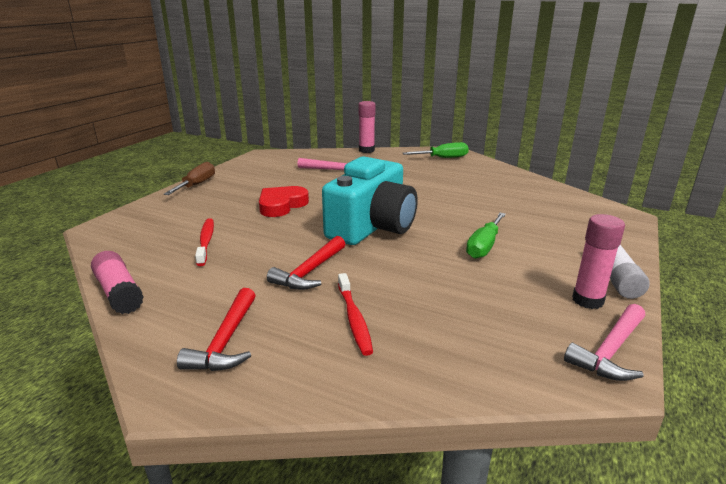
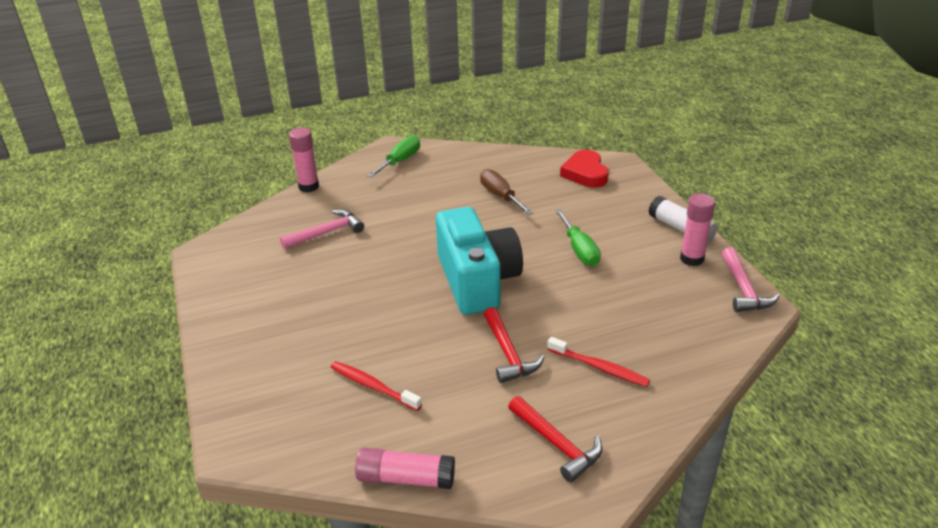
camera: 45 degrees left, 10 degrees up
(197, 185) = (218, 335): brown screwdriver -> brown screwdriver (500, 196)
(281, 205) = (360, 305): red heart -> red heart (585, 173)

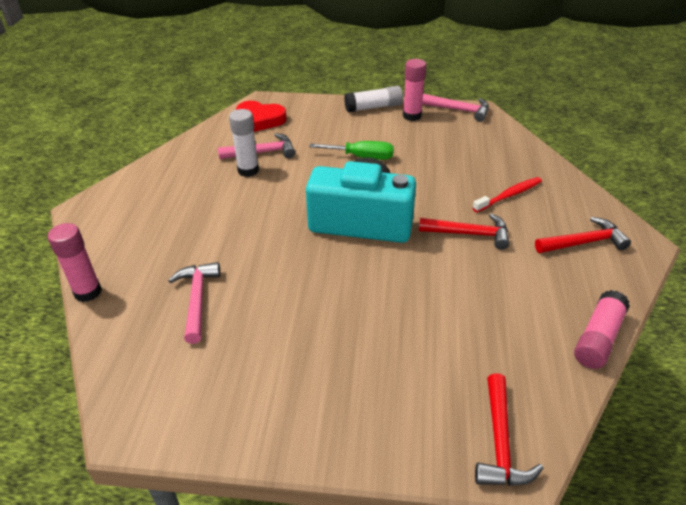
camera: 65 degrees left, 5 degrees up
(252, 432) = (500, 442): none -> red hammer
(373, 386) = (472, 328): red toothbrush -> none
(400, 161) = (118, 211): green screwdriver -> none
(500, 196) = (248, 170): brown screwdriver -> white glue stick
(533, 193) = (262, 152): none -> pink hammer

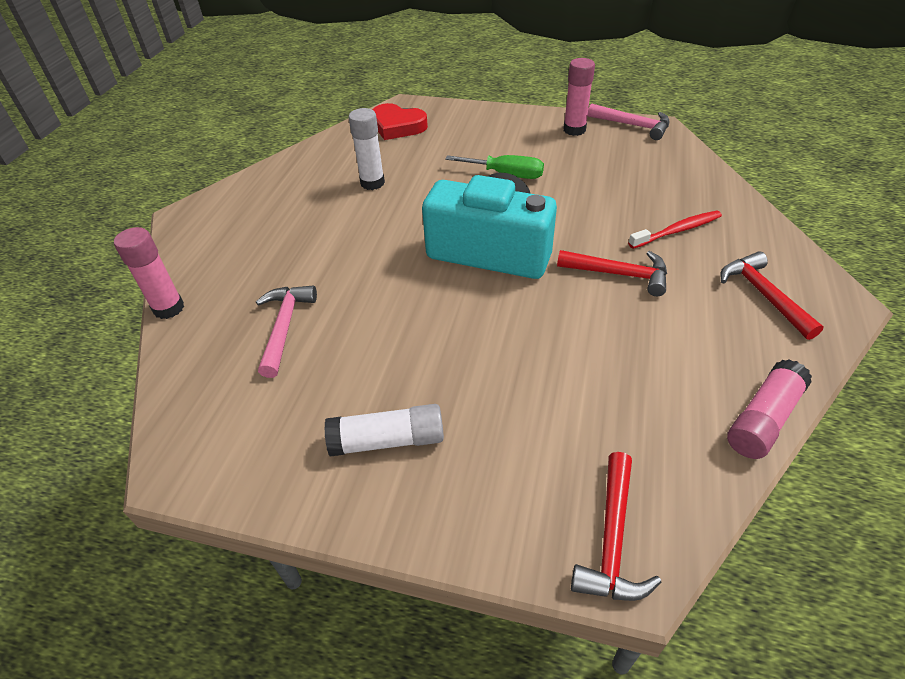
camera: 10 degrees right, 5 degrees up
(262, 152) = (392, 163): pink hammer -> none
(373, 107) = (530, 118): white glue stick -> white glue stick (387, 440)
(583, 242) = (763, 295): red hammer -> red hammer turned 105 degrees counterclockwise

